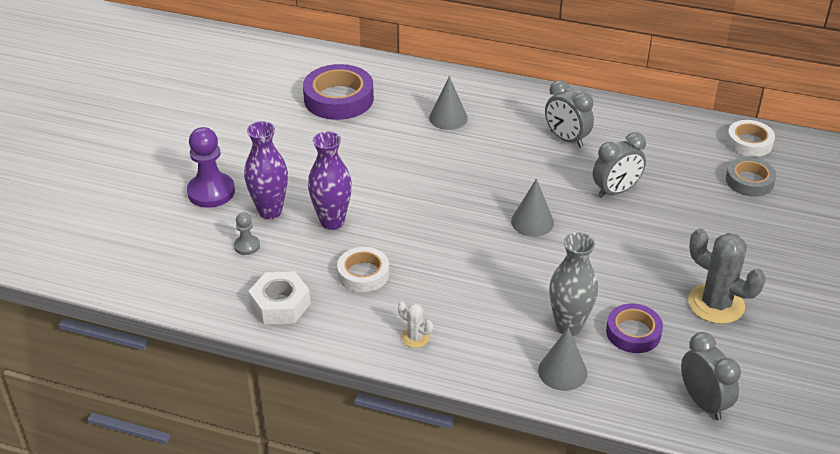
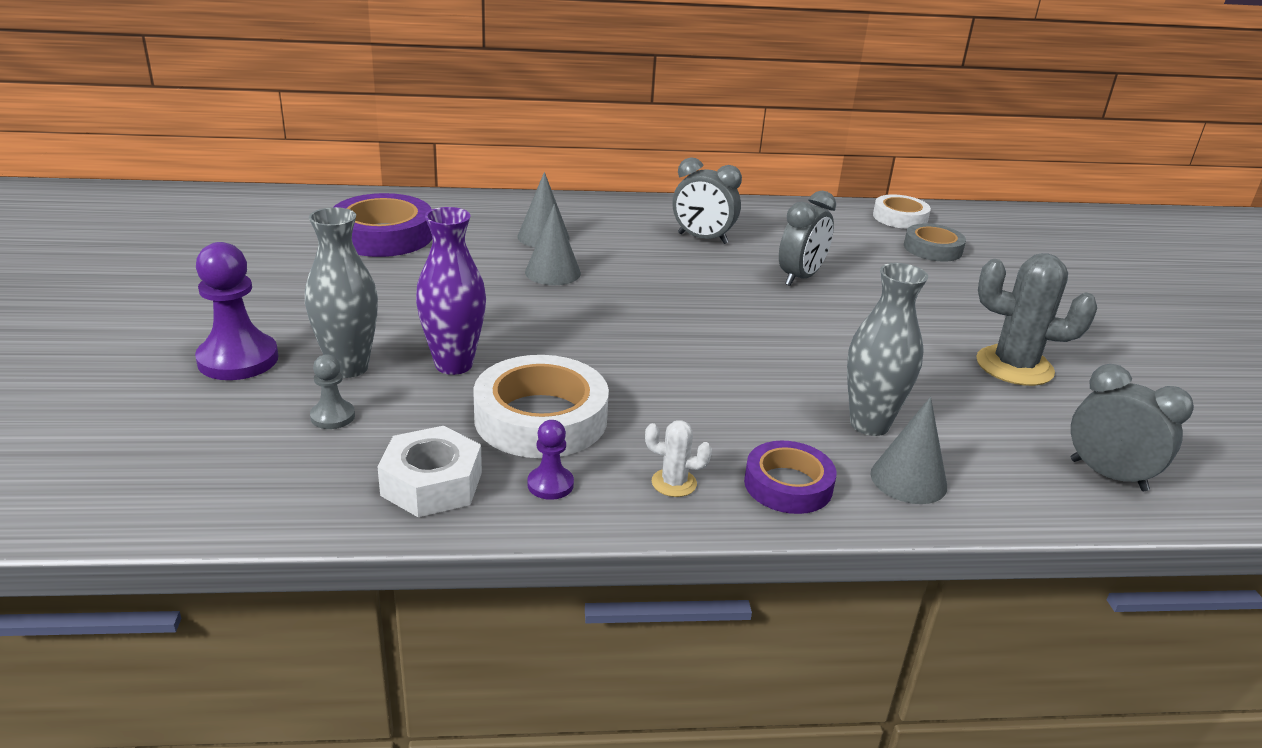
camera: 25 degrees left, 10 degrees down
(270, 211) = (348, 368): purple vase -> grey vase
(344, 321) = (550, 484): none -> purple pawn
(363, 274) = (541, 418): white tape -> white tape, size x1.61
(532, 222) = (728, 321): grey cone -> grey cone (553, 272)
(633, 332) = (952, 415): purple tape -> purple tape (788, 485)

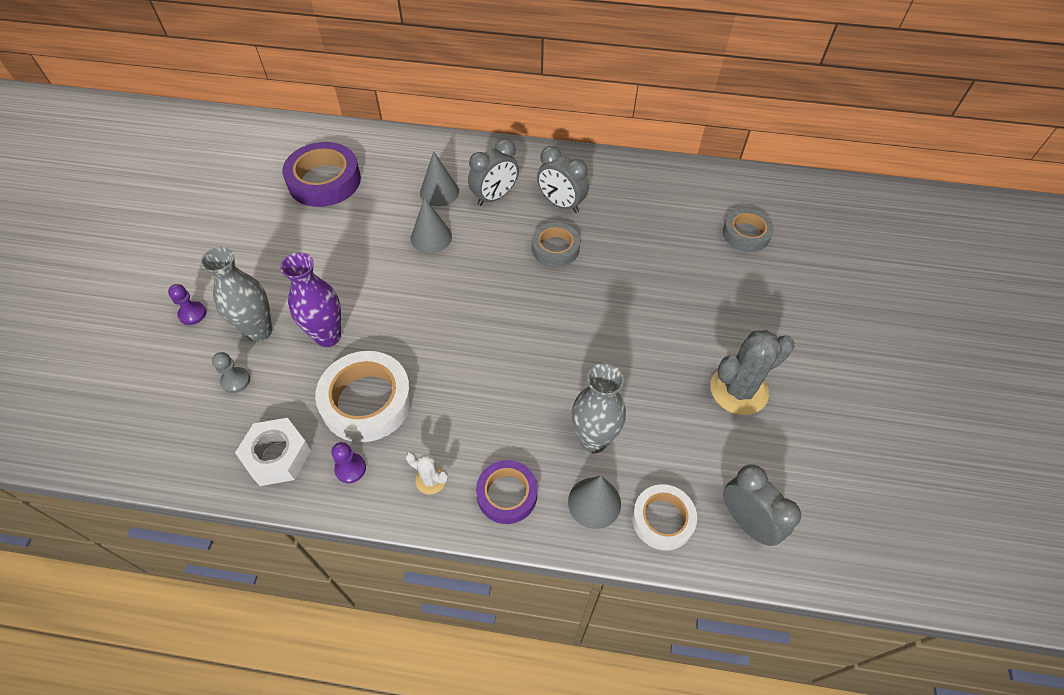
camera: 15 degrees right, 25 degrees up
(238, 359) = (192, 314): purple pawn -> purple pawn, size x0.52
(717, 272) = (555, 248): none -> grey tape
(800, 277) = (618, 261): grey clock -> grey clock (494, 197)
(900, 218) = (738, 188): white tape -> white tape (662, 519)
(1014, 366) = (738, 390): grey cactus -> grey cactus turned 60 degrees counterclockwise

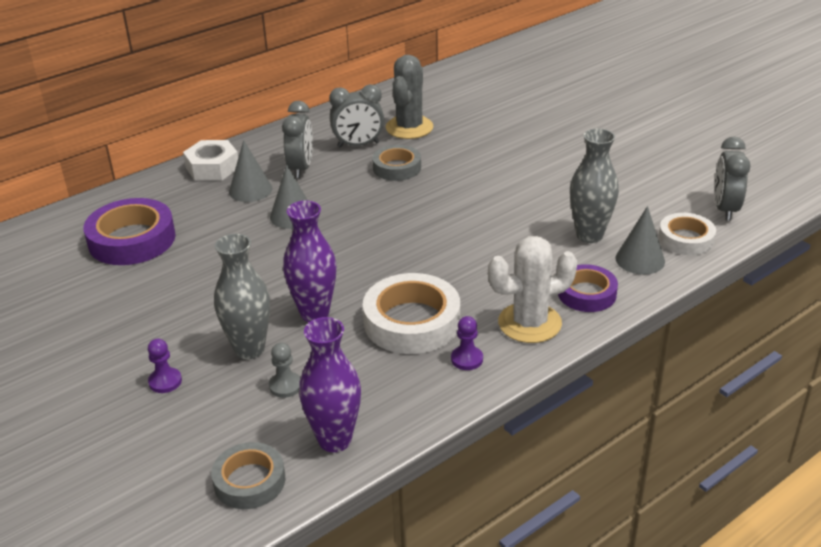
camera: 45 degrees left, 20 degrees down
(199, 452) = (335, 440): none -> purple vase
(277, 456) = (401, 394): white nut -> white nut (212, 168)
(431, 480) = (529, 323): white cactus -> white cactus, size x2.05
(738, 390) = (625, 161): grey cactus -> grey cactus (409, 128)
(746, 234) = (504, 92): grey tape -> grey tape (249, 481)
(746, 522) = (725, 209): grey clock -> grey clock turned 90 degrees counterclockwise

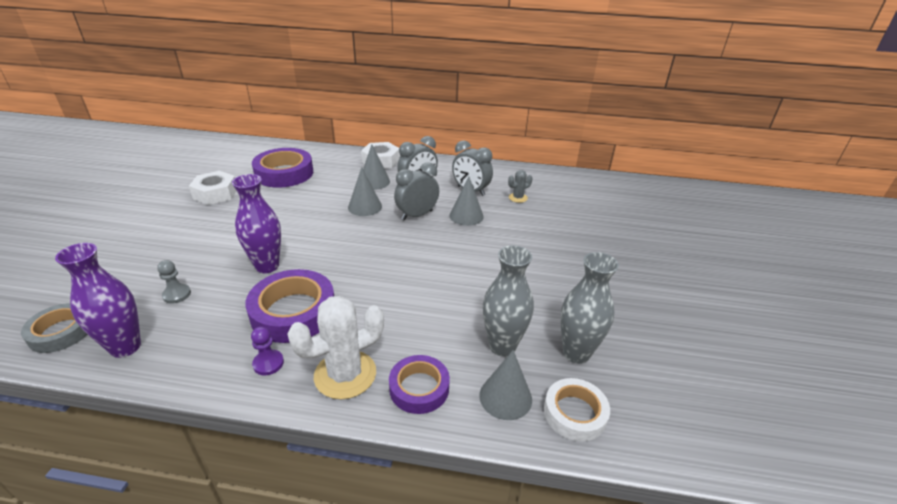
camera: 45 degrees right, 0 degrees up
(101, 303) = (215, 194): none -> white nut
(165, 381) = (153, 249): purple pawn -> none
(249, 349) = (208, 261): grey vase -> grey vase (576, 353)
(397, 168) = (466, 216): grey tape -> grey cone
(409, 128) = (518, 198): grey cactus -> grey cactus, size x0.49
(412, 322) = (293, 312): white tape -> purple tape
(529, 323) = (345, 374): white cactus -> white cactus turned 60 degrees counterclockwise
(725, 209) = (659, 417): grey clock -> grey clock (417, 215)

